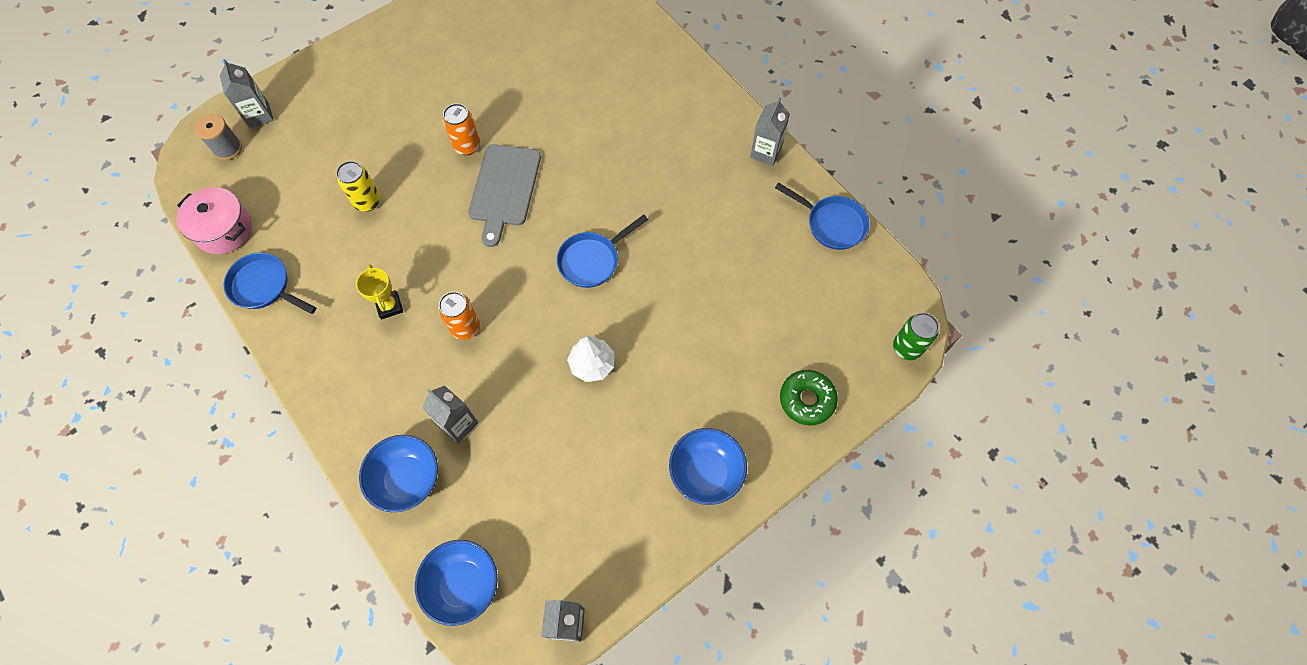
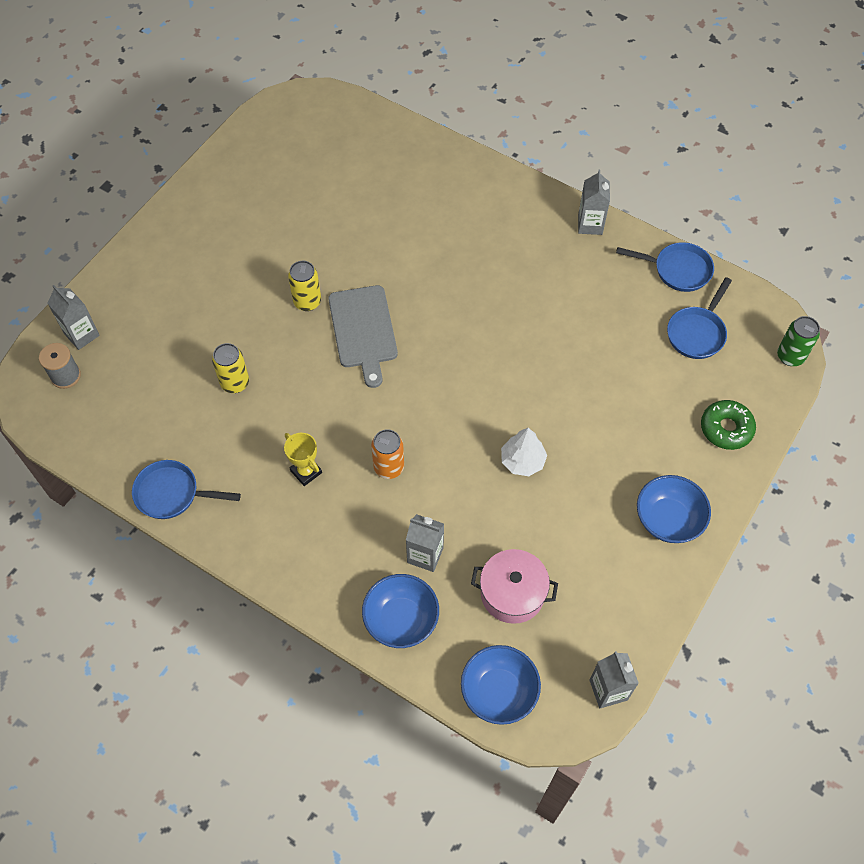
camera: 20 degrees left, 5 degrees down
(224, 230) = (102, 454): pink pot -> pink pot (512, 593)
(467, 146) = (307, 302): orange can -> yellow can
(592, 260) = (478, 369): blue pan -> blue pan (697, 333)

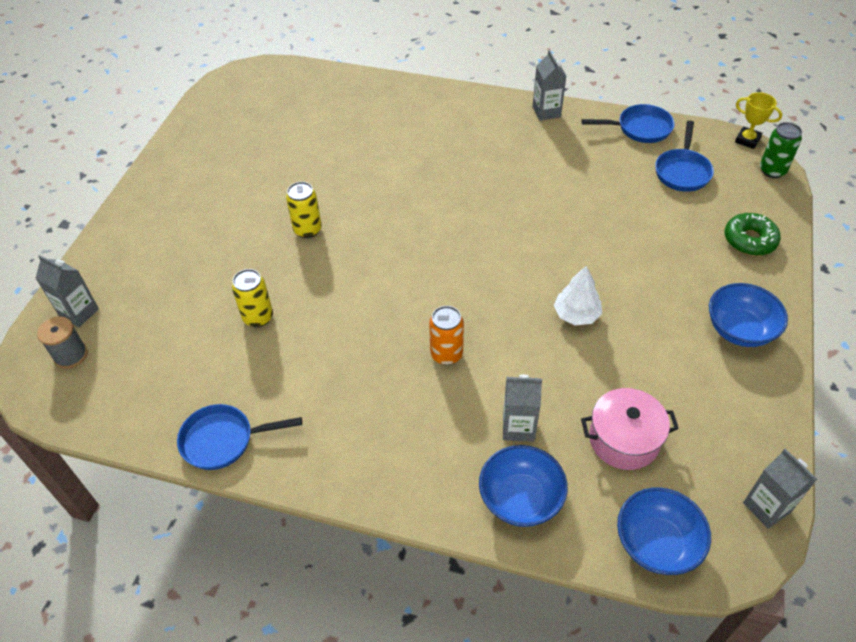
camera: 15 degrees left, 10 degrees down
(306, 472) = (362, 380): yellow trophy -> yellow trophy (747, 140)
(363, 330) = (372, 241): grey cutting board -> none

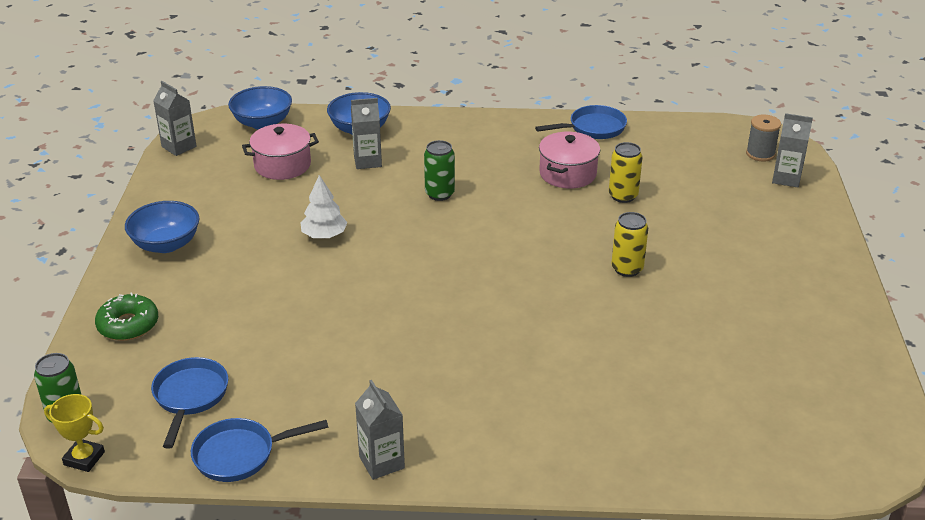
camera: 165 degrees right, 15 degrees down
(296, 362) = (567, 173): none -> pink pot
(446, 354) = (439, 194): orange can -> green can

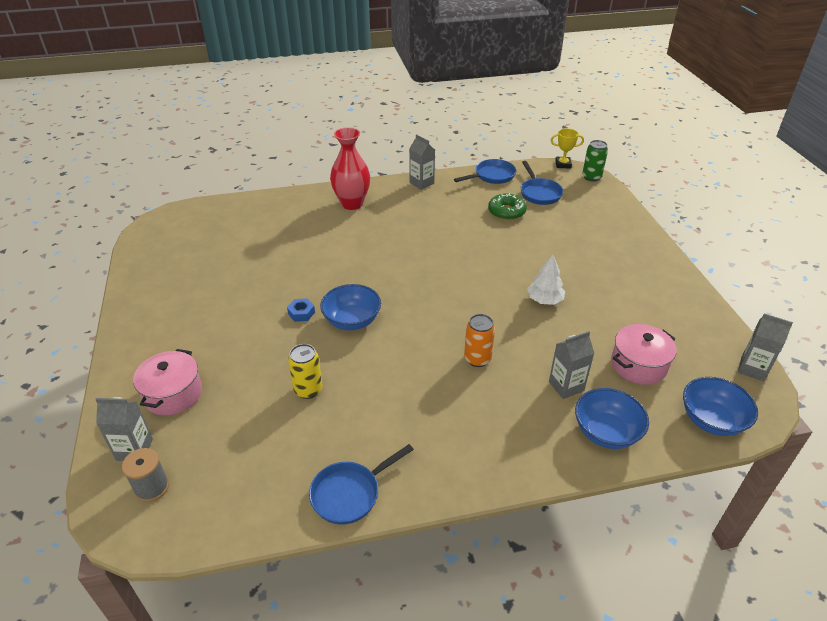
camera: 165 degrees right, 5 degrees up
(128, 325) = (612, 220): green donut -> green donut (506, 212)
(166, 244) = (650, 272): blue bowl -> blue bowl (352, 320)
(439, 194) = (477, 359): green can -> orange can
(526, 436) = (352, 204): none -> red vase
(567, 173) = (366, 409): pink pot -> pink pot (173, 394)
(627, 269) = (301, 313): yellow can -> blue nut

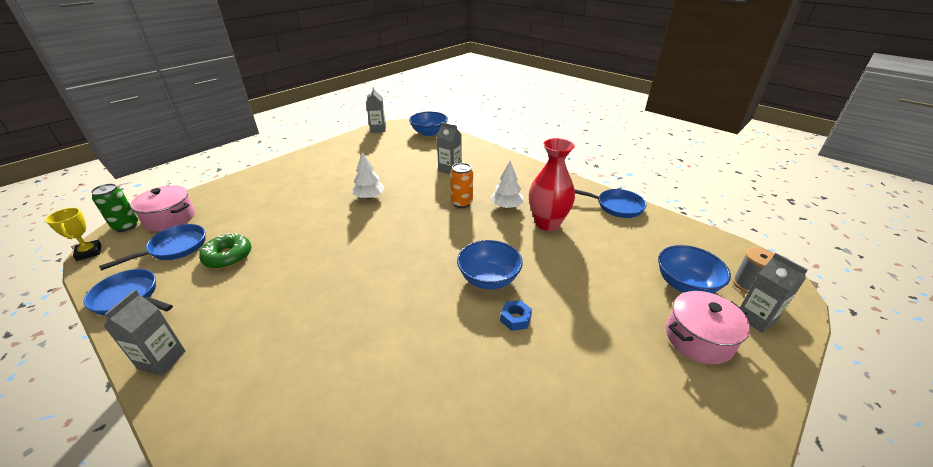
camera: 125 degrees left, 5 degrees down
(308, 390) = (582, 261): yellow can -> none
(352, 204) = (256, 413): red vase -> red vase (547, 223)
(440, 391) = (507, 206): none -> white tree
(606, 432) = (470, 152): blue bowl -> blue bowl (685, 284)
(638, 365) = (407, 154): pink pot -> pink pot (170, 219)

